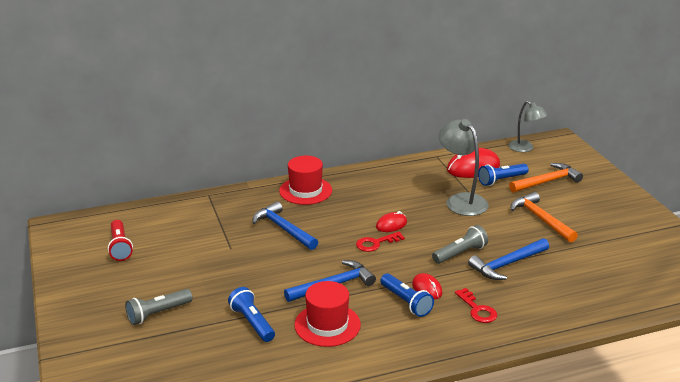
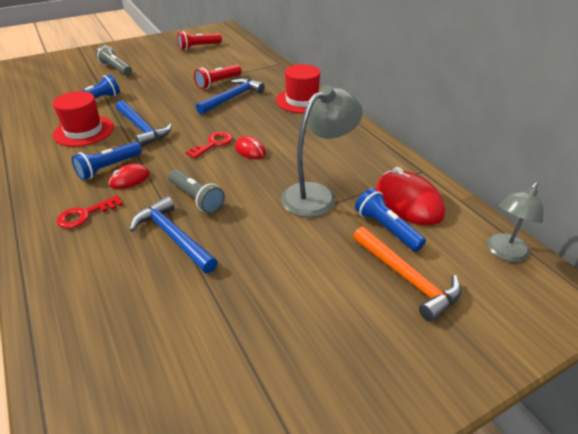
camera: 80 degrees right, 10 degrees up
(241, 236) = (218, 83): none -> red flashlight
(376, 243) = (213, 144): red key -> red key turned 75 degrees clockwise
(541, 219) = (290, 269): orange hammer -> none

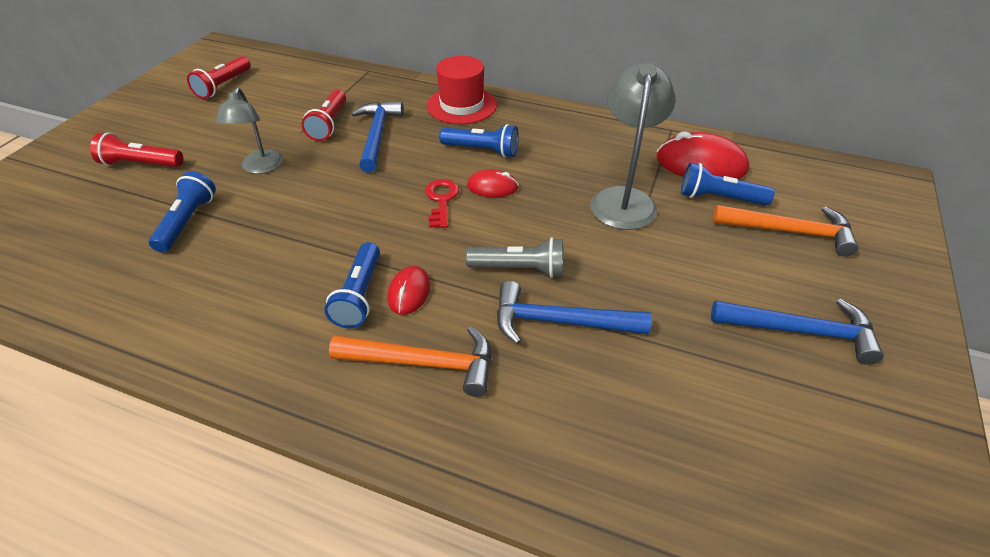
camera: 40 degrees left, 5 degrees up
(84, 131) = (241, 269): red hat -> none
(85, 214) = (424, 363): red key -> orange hammer
(116, 69) = (141, 164): grey flashlight -> red flashlight
(142, 128) = (322, 226): blue hammer -> blue hammer (801, 331)
(275, 129) = (481, 150): none -> blue flashlight
(504, 253) = (816, 170): grey lamp -> grey lamp (260, 168)

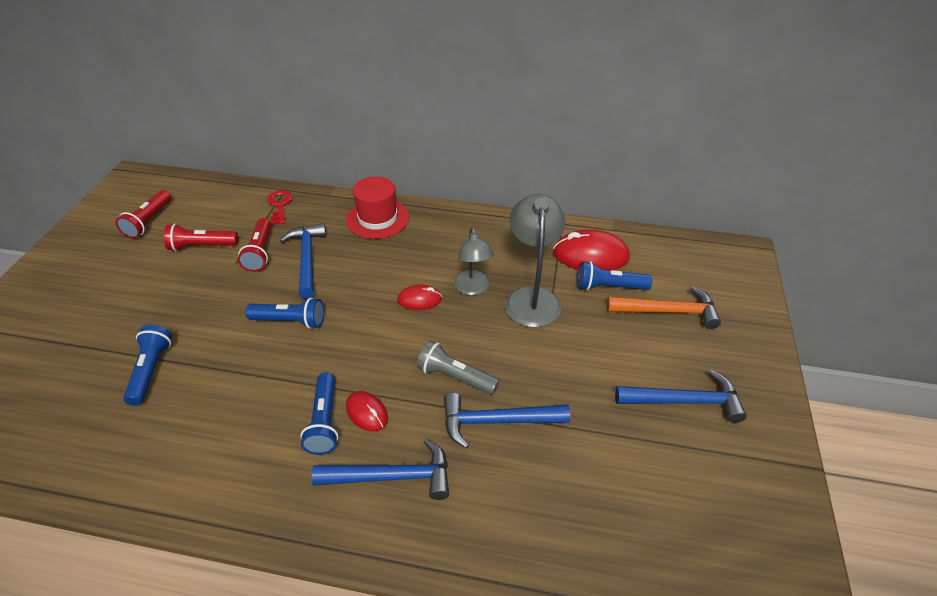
camera: 10 degrees left, 0 degrees up
(141, 164) = (90, 316): red flashlight -> red flashlight (202, 246)
(260, 168) = (206, 306): grey lamp -> grey lamp (473, 288)
(409, 292) = (367, 412): red mouse -> red mouse turned 45 degrees counterclockwise
(424, 363) = (392, 477): orange hammer -> blue hammer
(441, 200) = (377, 319): red key -> red key (280, 205)
(481, 150) = (403, 263): blue flashlight -> blue flashlight (290, 321)
(519, 269) = (455, 377): grey flashlight -> grey flashlight turned 150 degrees counterclockwise

